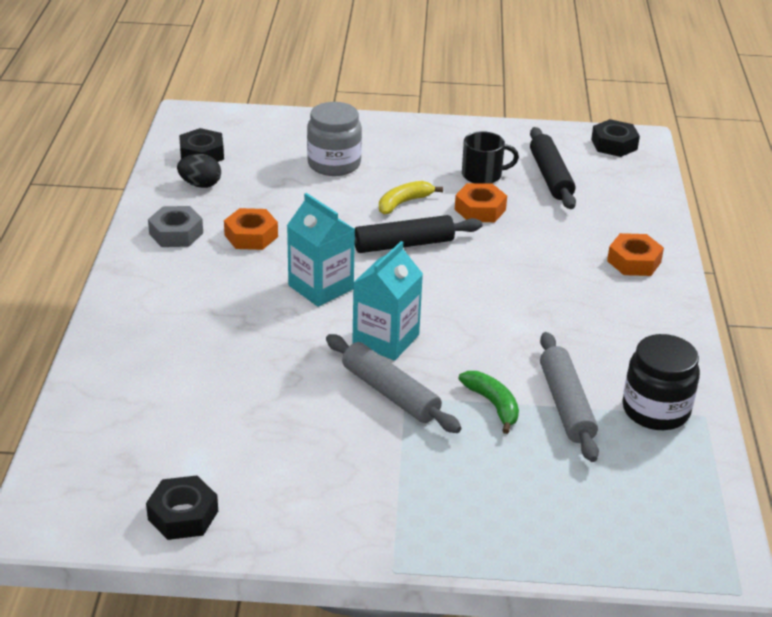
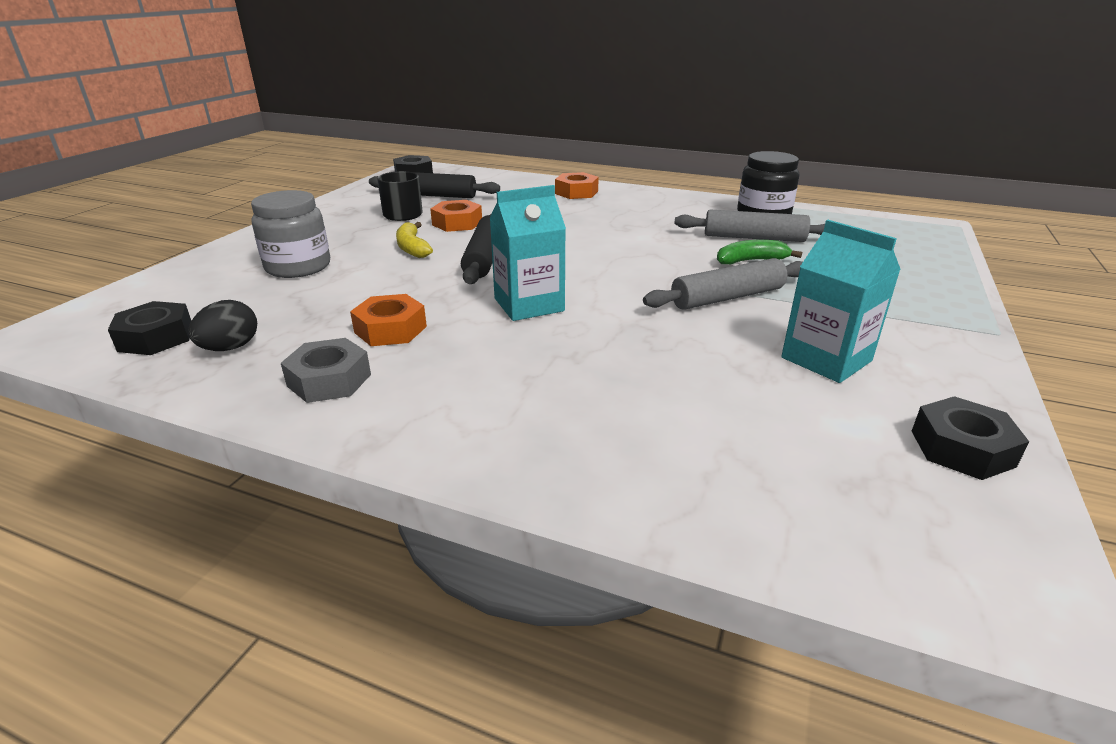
camera: 70 degrees left, 5 degrees down
(386, 339) = (639, 287): turquoise carton -> turquoise carton (826, 359)

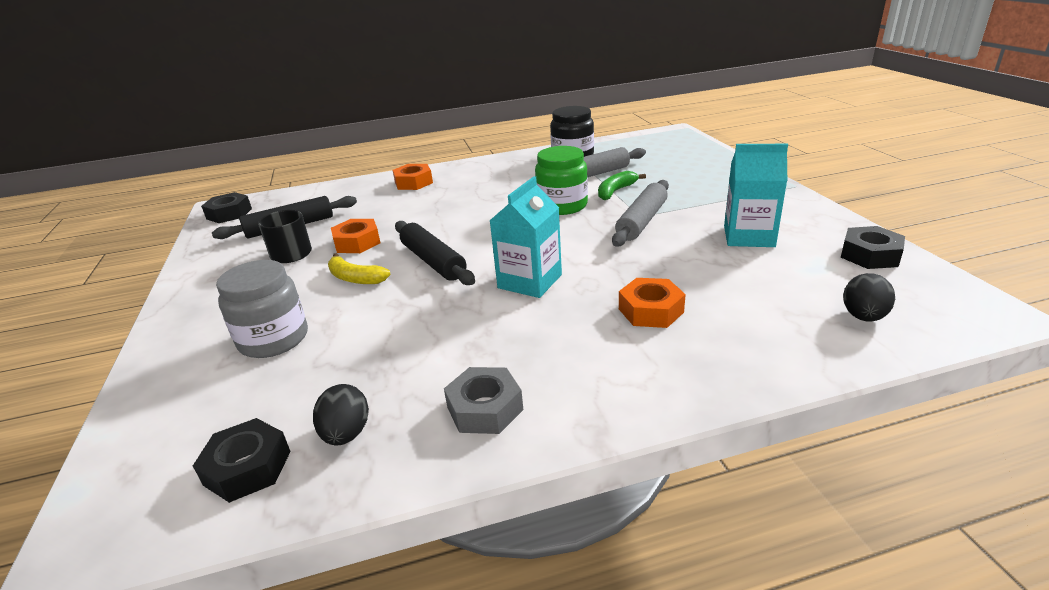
camera: 35 degrees left, 0 degrees up
(390, 329) = (460, 348): orange nut -> orange nut (650, 310)
(671, 255) = (562, 206): none -> green jar
(816, 503) = (863, 317): none -> black egg

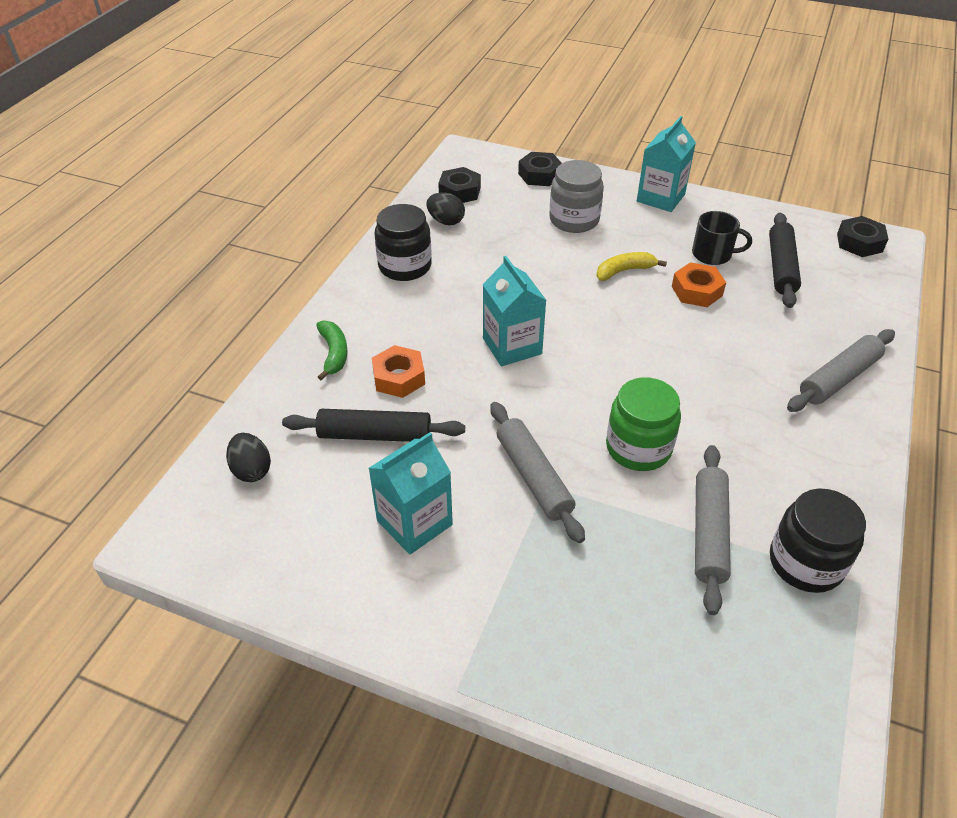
camera: 125 degrees right, 15 degrees up
(189, 309) = (660, 198): none -> turquoise carton
(413, 182) = (838, 378): orange nut -> grey rolling pin
(433, 261) = (608, 315): black rolling pin -> black rolling pin (375, 435)
(485, 408) = (405, 266): grey nut -> black jar
(615, 191) = (632, 514): green banana -> green banana (334, 353)
(870, 255) = (286, 567): black nut -> black nut (539, 175)

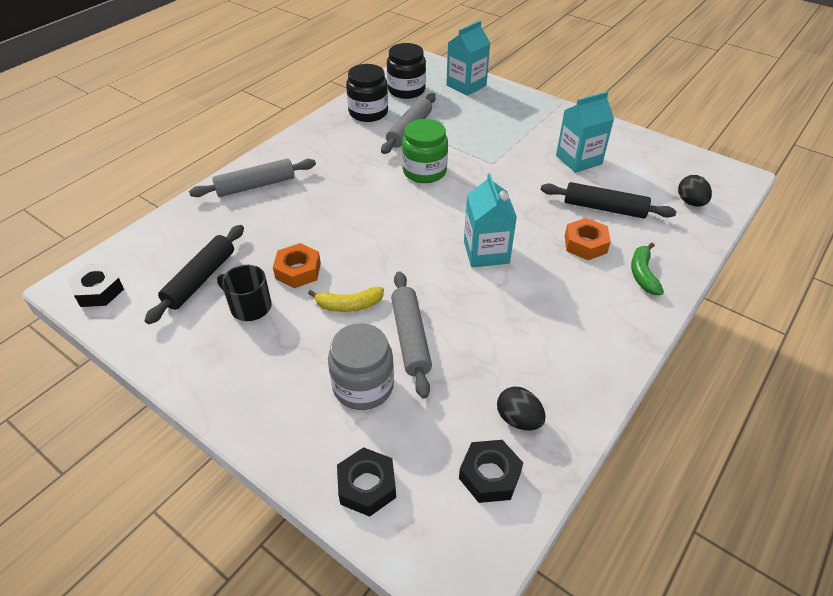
camera: 165 degrees left, 0 degrees up
(405, 266) = (574, 358): black jar -> black jar (406, 90)
(534, 477) = (499, 168): grey rolling pin -> grey rolling pin (410, 338)
(660, 198) = (239, 400): turquoise carton -> turquoise carton (466, 85)

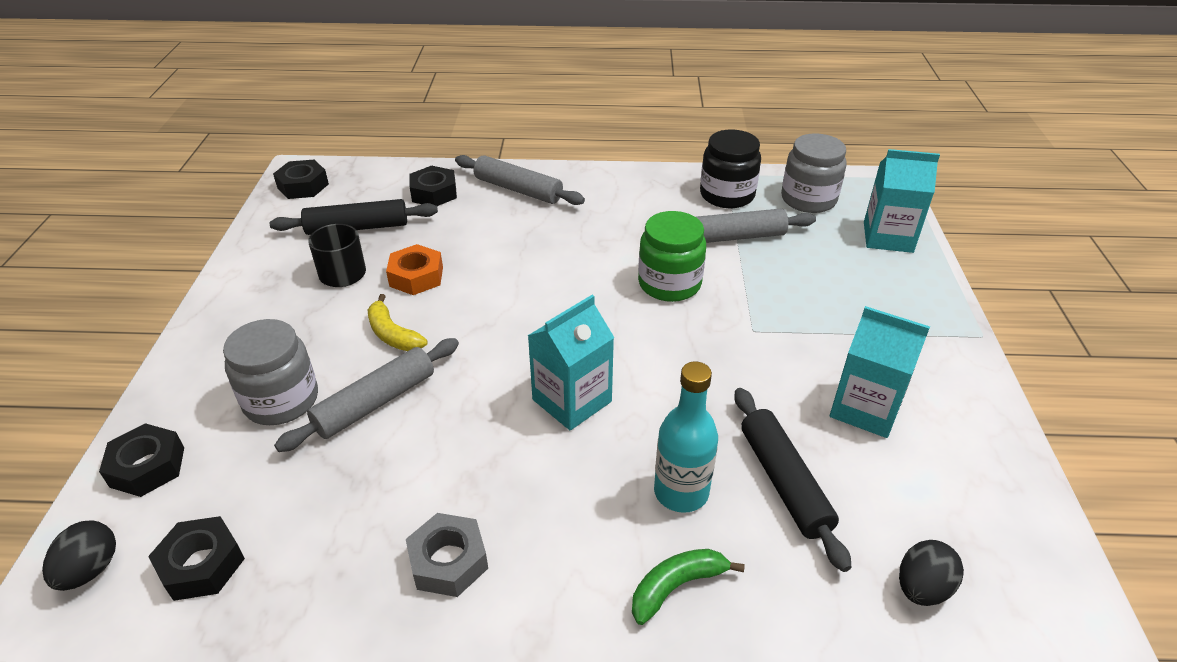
camera: 55 degrees right, 5 degrees down
(207, 225) = (434, 193): none -> black nut
(406, 90) = (808, 199): black jar -> grey jar
(518, 419) = (301, 555): black egg -> black egg (90, 570)
(569, 353) = (448, 561): none -> grey nut
(585, 244) = (681, 492): orange nut -> turquoise bottle

